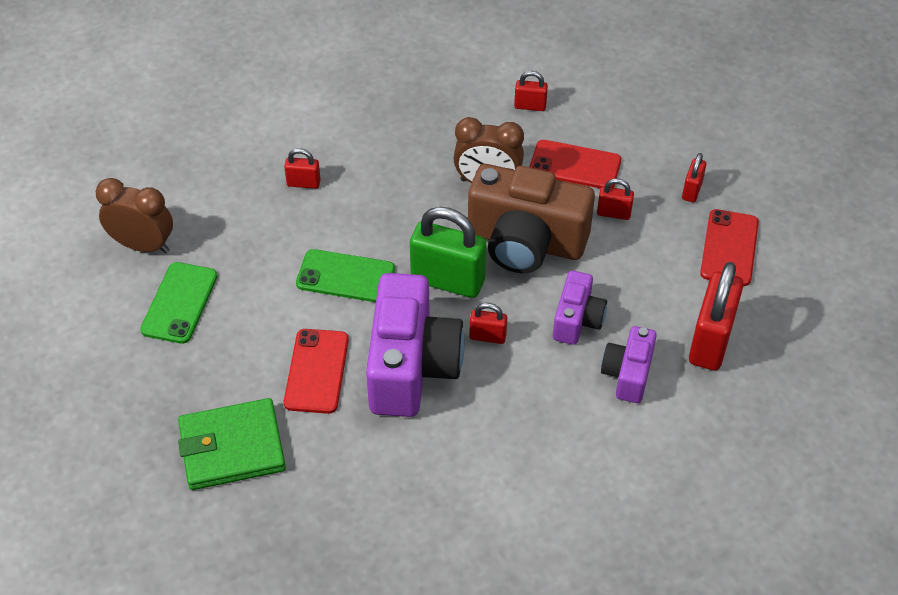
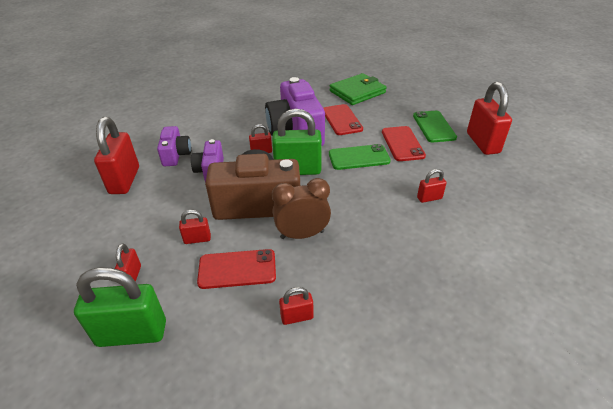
camera: 160 degrees right, 10 degrees down
(143, 245) = (482, 143): brown clock -> red padlock
(689, 135) = (132, 333): none -> green padlock
(729, 248) = (104, 238): red phone -> red phone (402, 144)

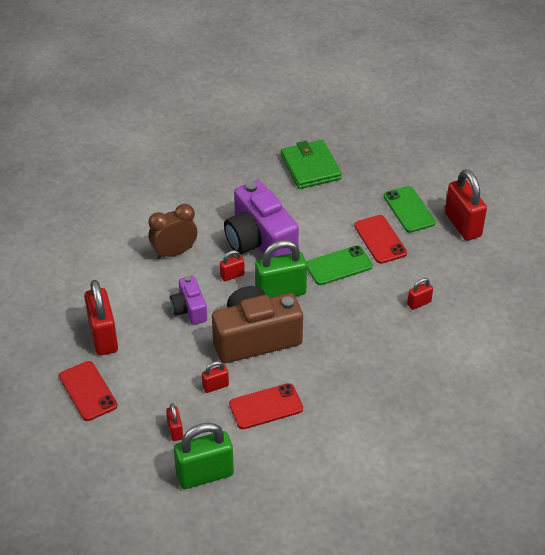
camera: 15 degrees left, 5 degrees up
(176, 155) = (140, 295): purple camera -> none
(297, 317) = (332, 436): red padlock -> none
(302, 234) = (311, 363): brown clock -> brown clock (174, 252)
(341, 120) = (305, 215): red phone -> red phone (88, 391)
(357, 92) = (310, 167): green wallet -> green wallet turned 60 degrees counterclockwise

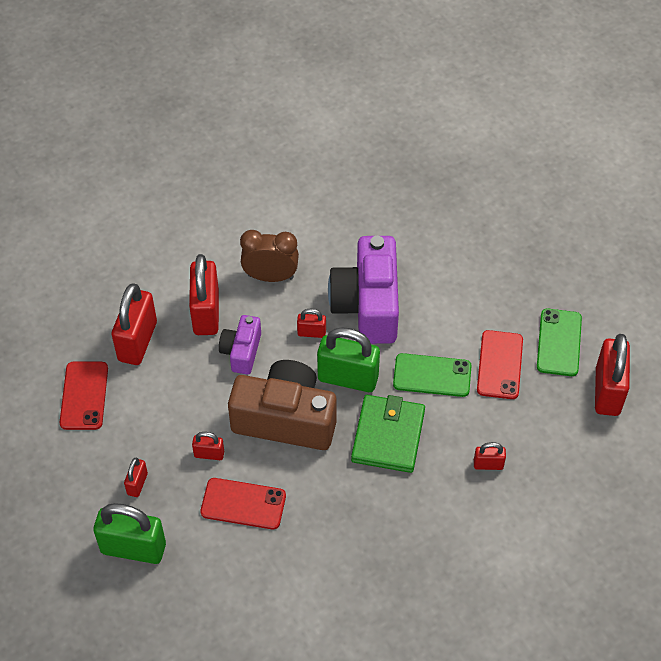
camera: 30 degrees right, 10 degrees up
(143, 296) = (206, 313): none -> red padlock
(310, 167) = (485, 238): green wallet -> green wallet (388, 436)

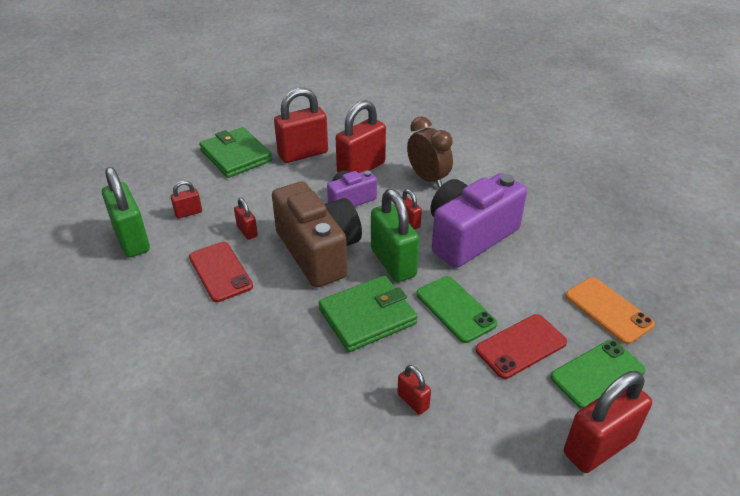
camera: 50 degrees right, 15 degrees down
(84, 396) = (236, 156): red phone -> green wallet
(516, 287) = (608, 310): none -> orange phone

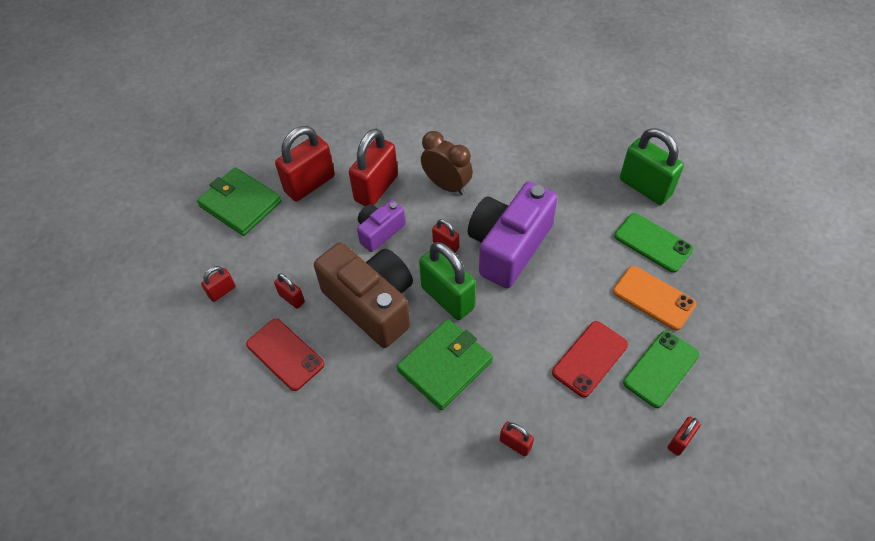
camera: 15 degrees left, 15 degrees up
(132, 239) = (177, 340): green padlock -> green padlock (645, 187)
(455, 309) = (521, 334): green phone -> green phone (653, 243)
(598, 446) = (680, 441): red padlock -> red padlock, size x0.49

